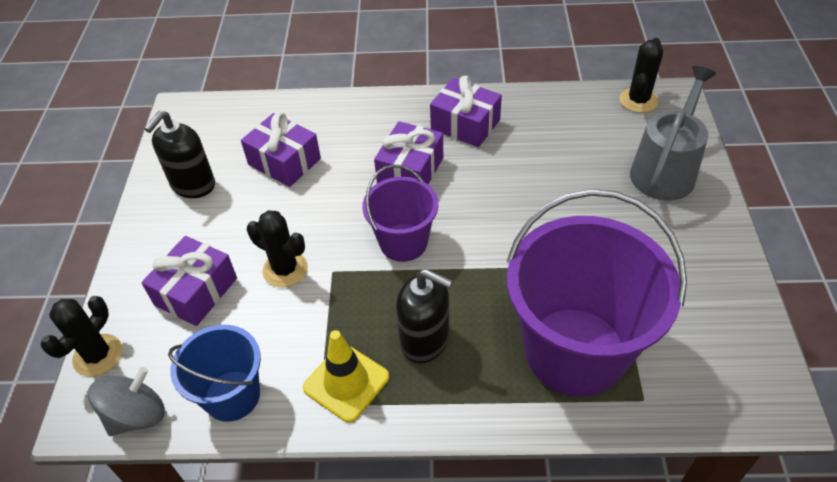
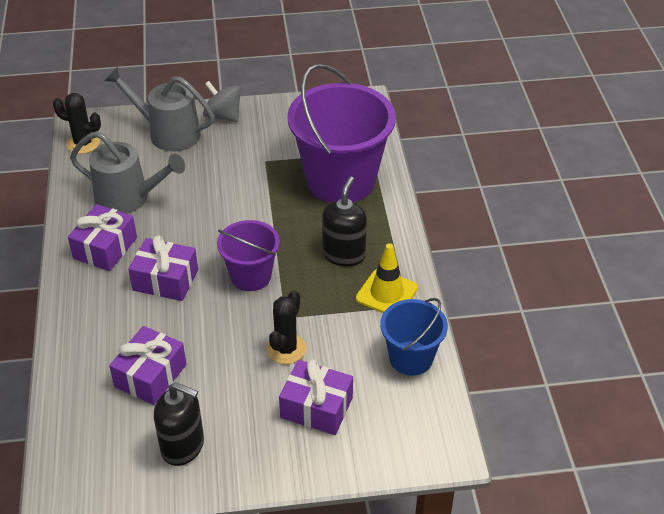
camera: 100 degrees left, 5 degrees down
(98, 355) = (392, 461): black cactus -> none
(137, 415) = (440, 415): grey spinning top -> grey spinning top (223, 116)
(543, 139) = (128, 198): none -> grey watering can

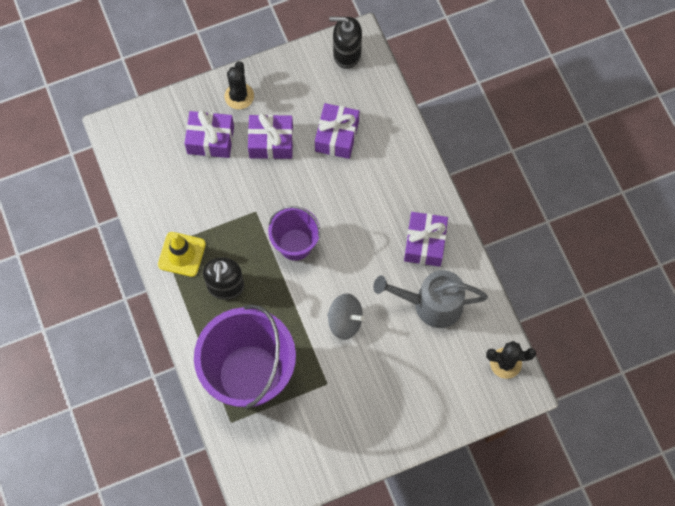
camera: 165 degrees right, 25 degrees up
(165, 280) = (361, 223): purple gift -> purple gift (271, 142)
(168, 133) = (432, 398): grey watering can -> none
(183, 446) = (292, 89): black soap dispenser -> black soap dispenser (346, 54)
(223, 116) = (389, 438): grey spinning top -> grey spinning top (345, 321)
(286, 349) = (246, 182): black cactus -> black cactus (239, 96)
(411, 358) = (151, 197): blue bucket -> none

